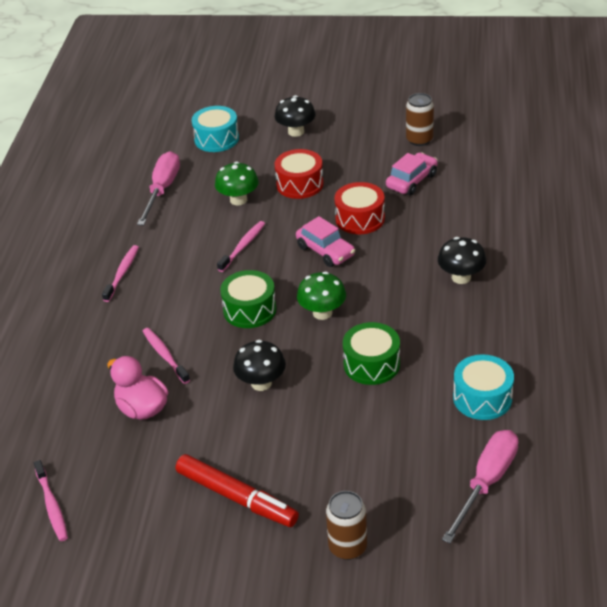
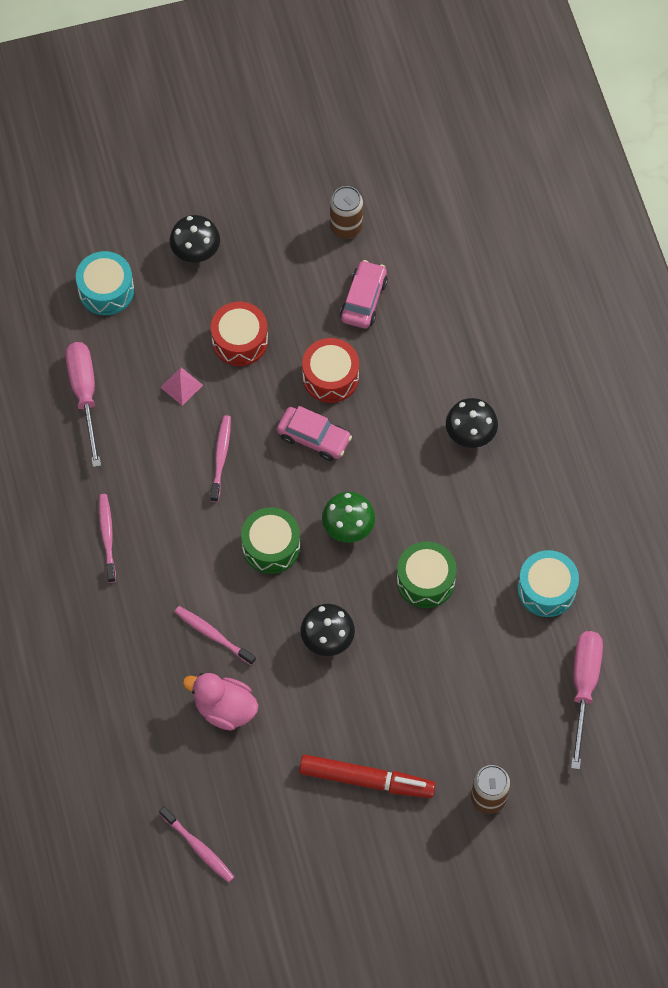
camera: 25 degrees left, 25 degrees up
(238, 200) = (181, 386): green mushroom -> pink pyramid

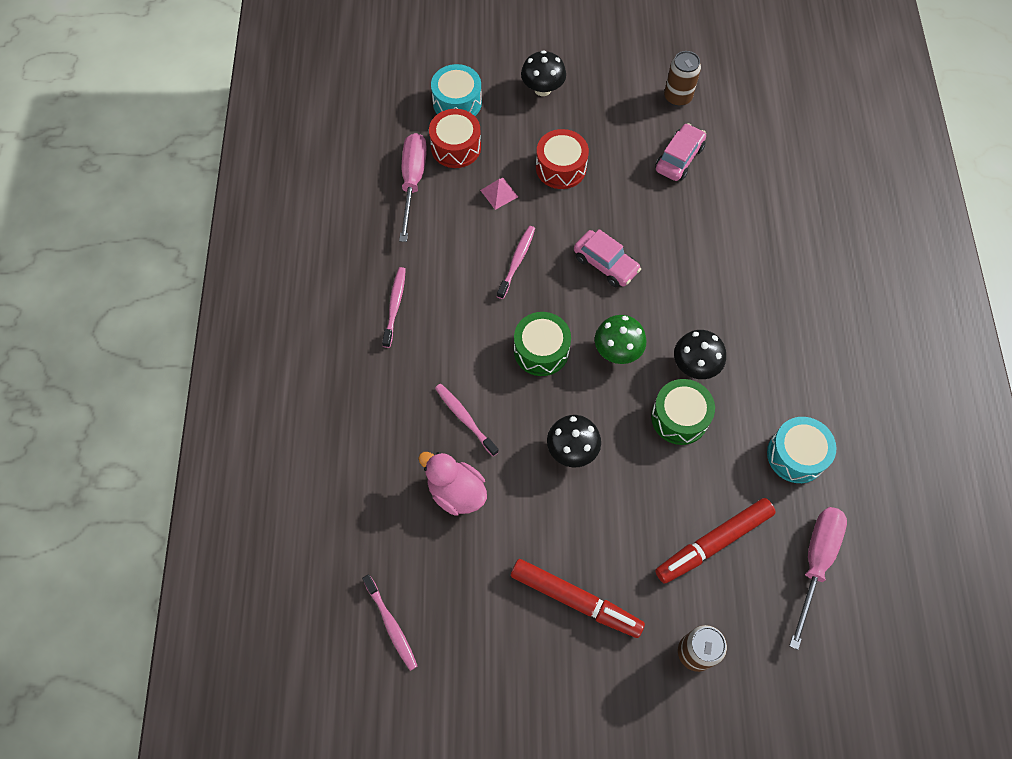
camera: 15 degrees right, 0 degrees up
(330, 377) = (633, 215): red drum -> red drum (456, 147)
(470, 434) = (751, 294): black mushroom -> black mushroom (695, 365)
(484, 693) = (713, 543): none -> red marker

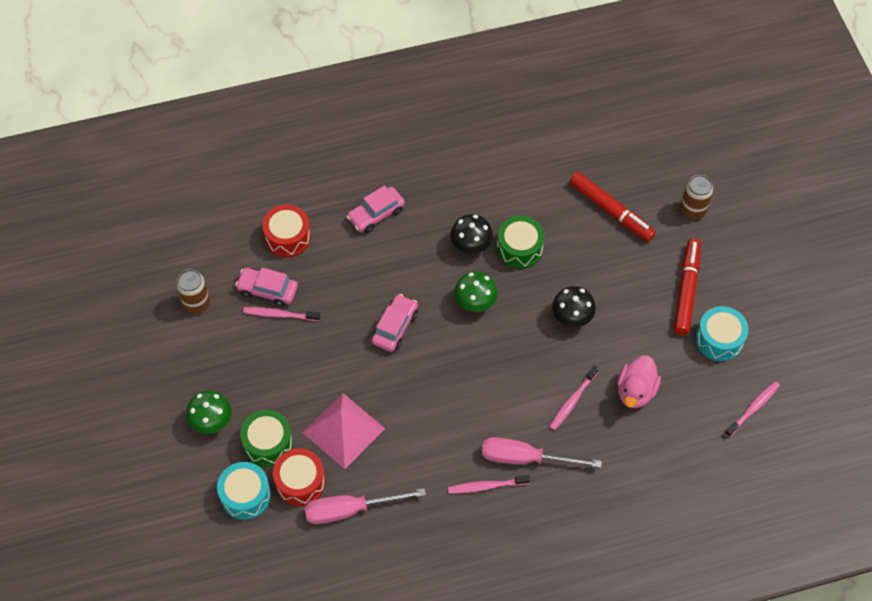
camera: 105 degrees left, 5 degrees down
(499, 193) = (344, 430): pink pyramid -> pink pyramid, size x2.21
(517, 261) = (412, 398): pink toothbrush -> pink toothbrush (280, 315)
(541, 350) = (493, 358): green drum -> green drum (268, 443)
(542, 89) = (211, 421): black mushroom -> green mushroom
(561, 167) = (301, 384): red drum -> red drum (287, 237)
(756, 277) = (376, 214): none -> pink car
(796, 455) = (524, 168): turquoise drum -> turquoise drum (719, 339)
(815, 562) = (602, 147): pink screwdriver -> pink screwdriver (525, 458)

